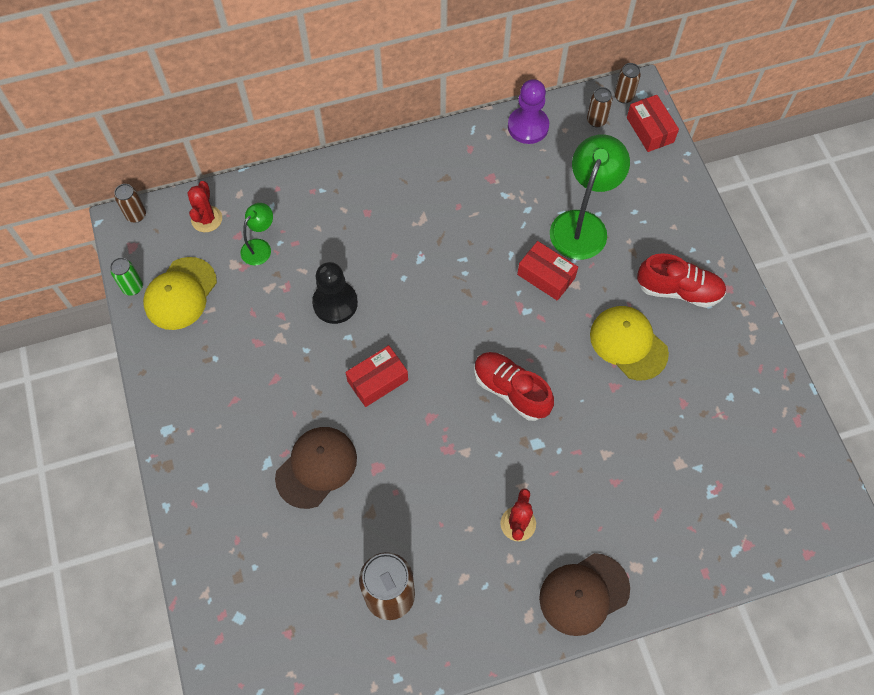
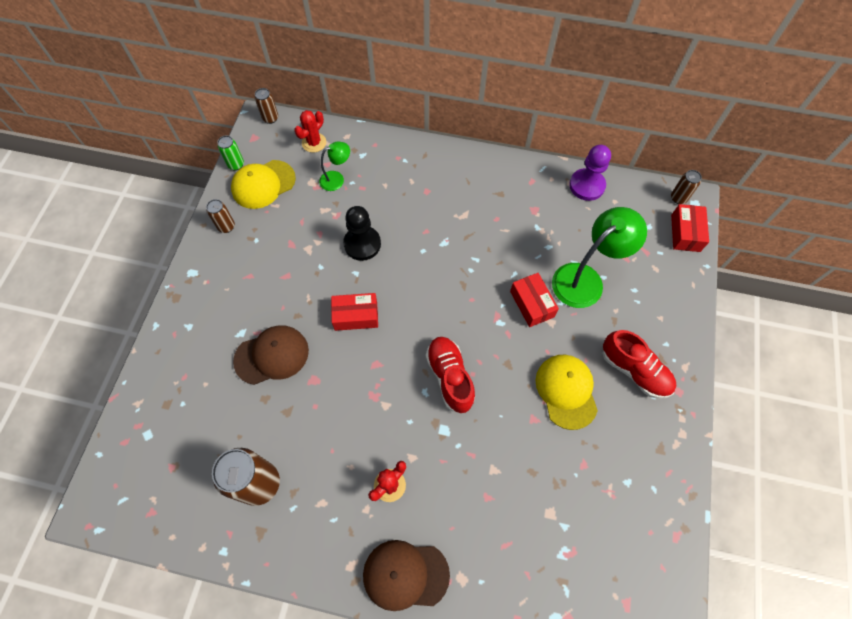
camera: 30 degrees right, 0 degrees up
(596, 120) = (644, 206): brown can -> brown can (226, 226)

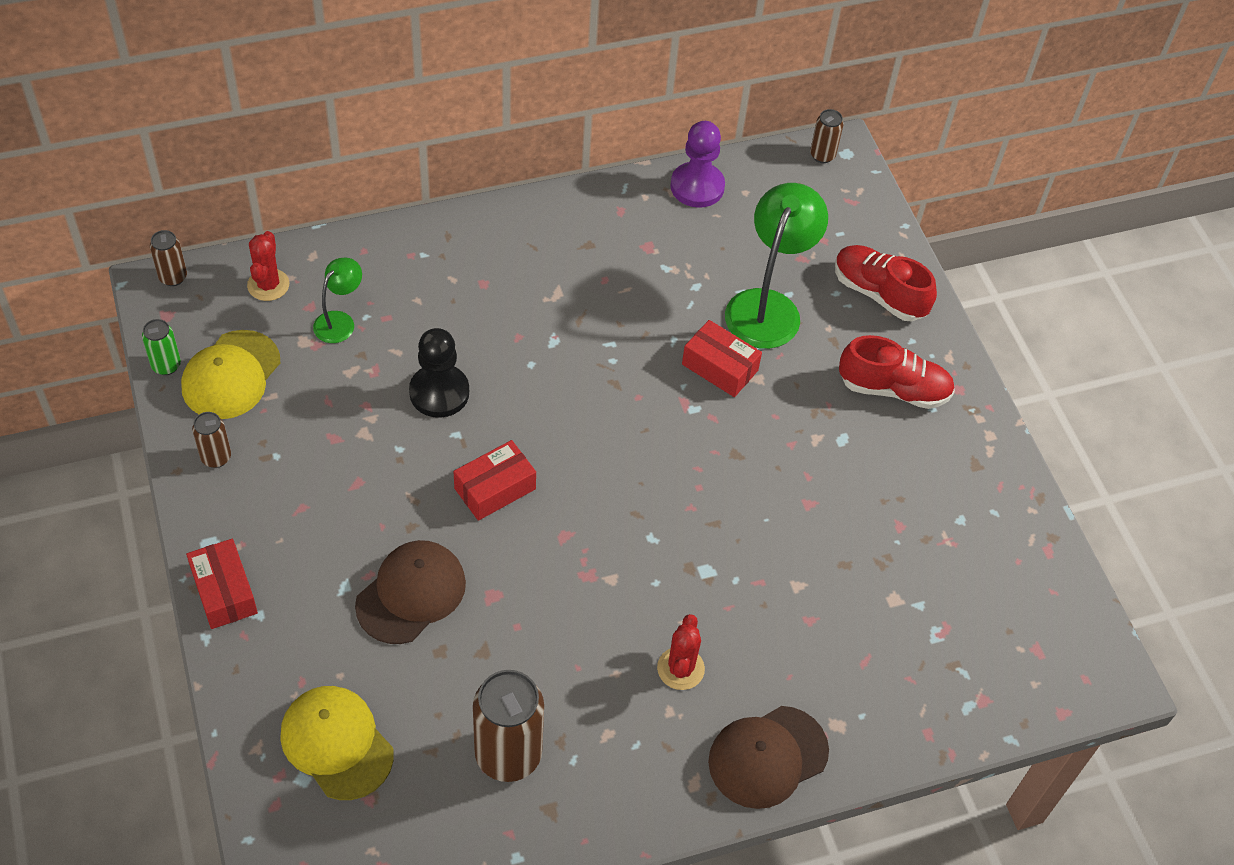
camera: 35 degrees left, 10 degrees down
(450, 377) = (672, 505): red shoe -> red shoe (879, 294)
(566, 391) = (827, 452): yellow cap -> yellow cap (336, 743)
(685, 233) = (856, 196): red box -> red box (224, 592)

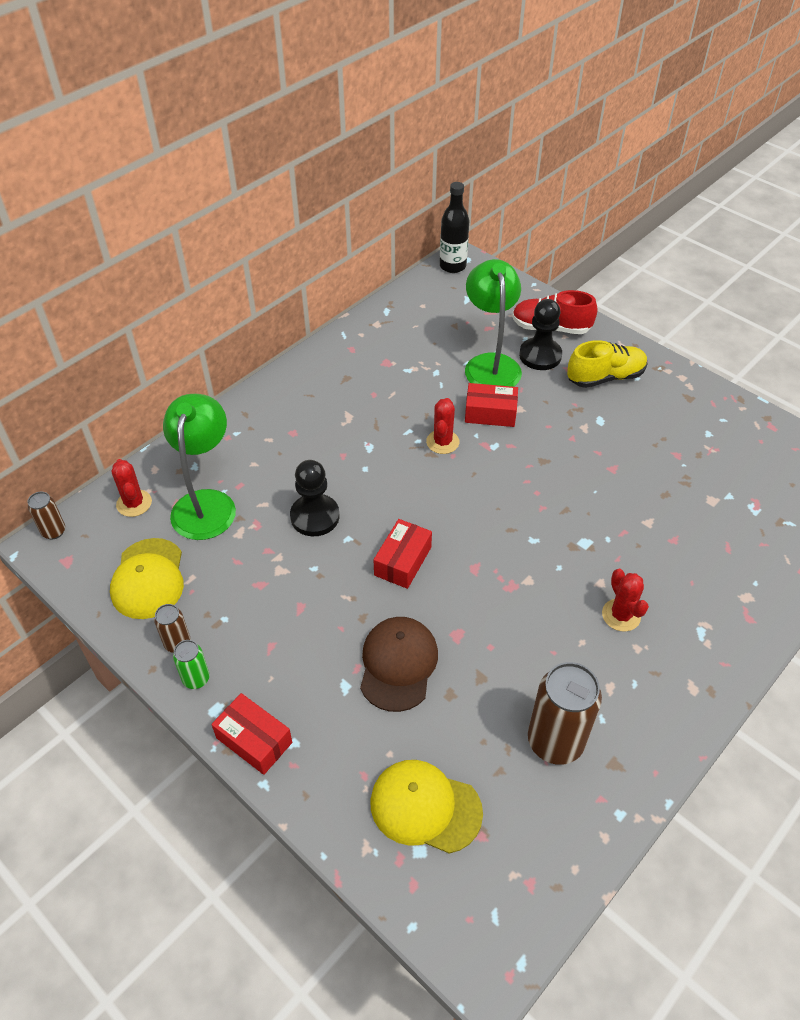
camera: 25 degrees left, 5 degrees down
(166, 365) = (91, 596): green can -> green can (196, 679)
(339, 321) = (206, 503): green lamp -> green lamp, size x1.90
(639, 375) = (442, 442): none -> red cactus
(697, 187) = (390, 315): purple pawn -> none
(767, 757) = (723, 642): brown cap -> none
(822, 155) = (452, 266): brown can -> black bottle
(836, 324) = (540, 355): none -> black pawn
(893, 389) = (605, 377): red shoe -> yellow shoe

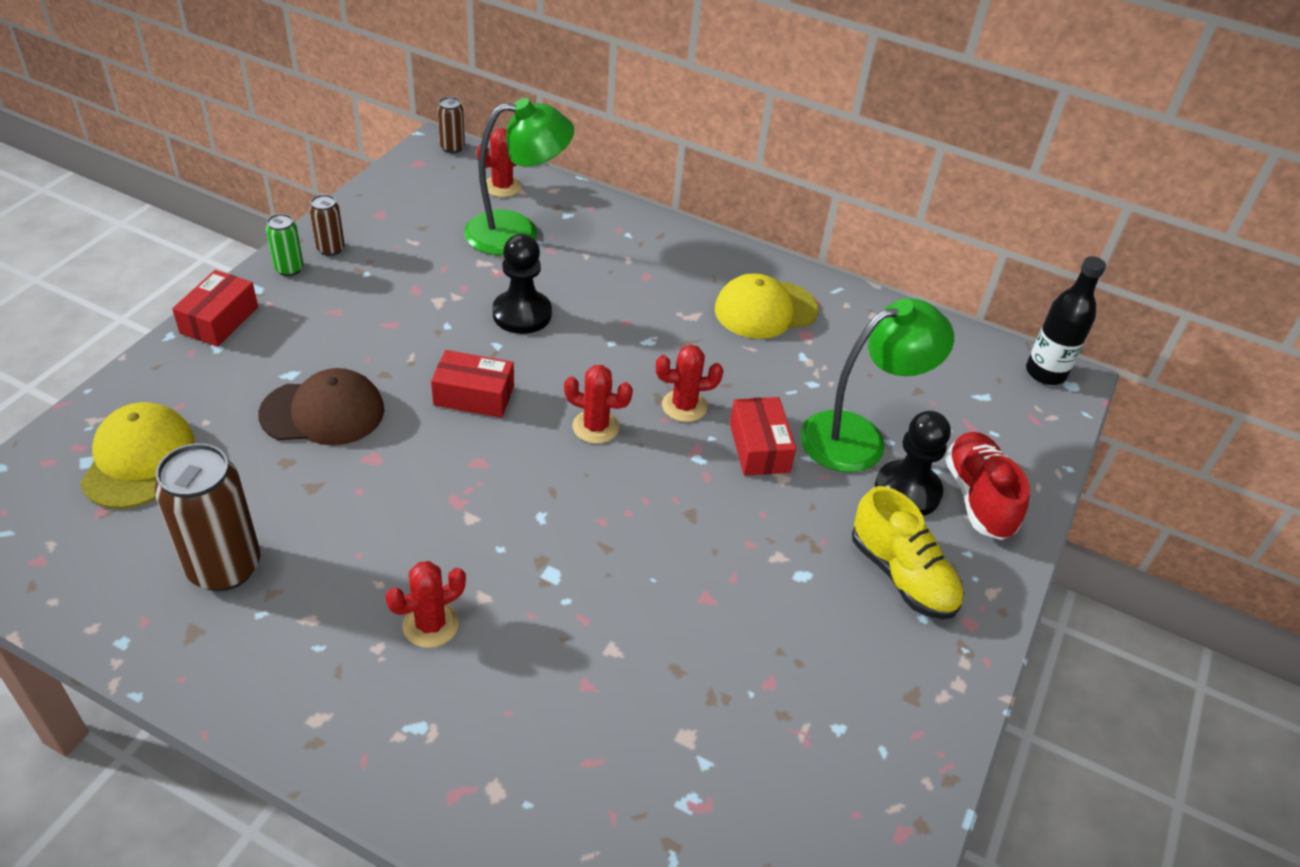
camera: 70 degrees right, 5 degrees down
(148, 579) = (407, 215): yellow cap -> yellow cap (765, 310)
(452, 494) = (595, 427): none -> red cactus

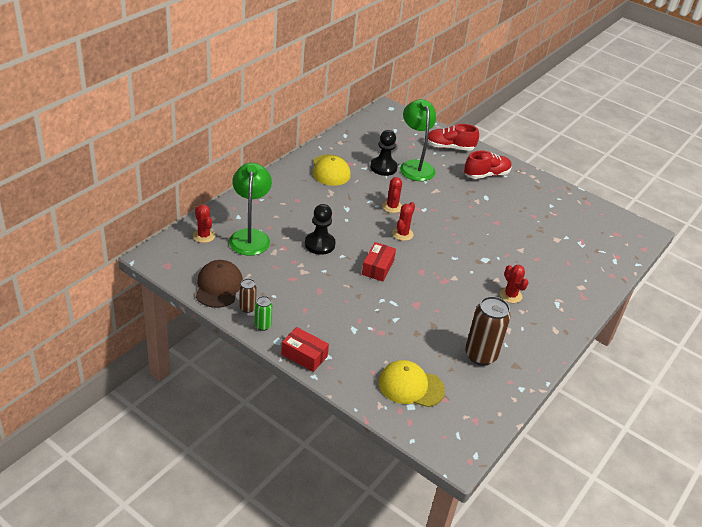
camera: 80 degrees left, 5 degrees down
(323, 412) = (383, 319): brown cap -> brown cap (218, 286)
(452, 148) = (155, 250): brown can -> none
(759, 447) = (419, 192): red box -> none
(902, 575) = (486, 175): yellow shoe -> red shoe
(907, 491) = (445, 162): black pawn -> black pawn (383, 167)
(1045, 373) = (383, 112): black bottle -> none

